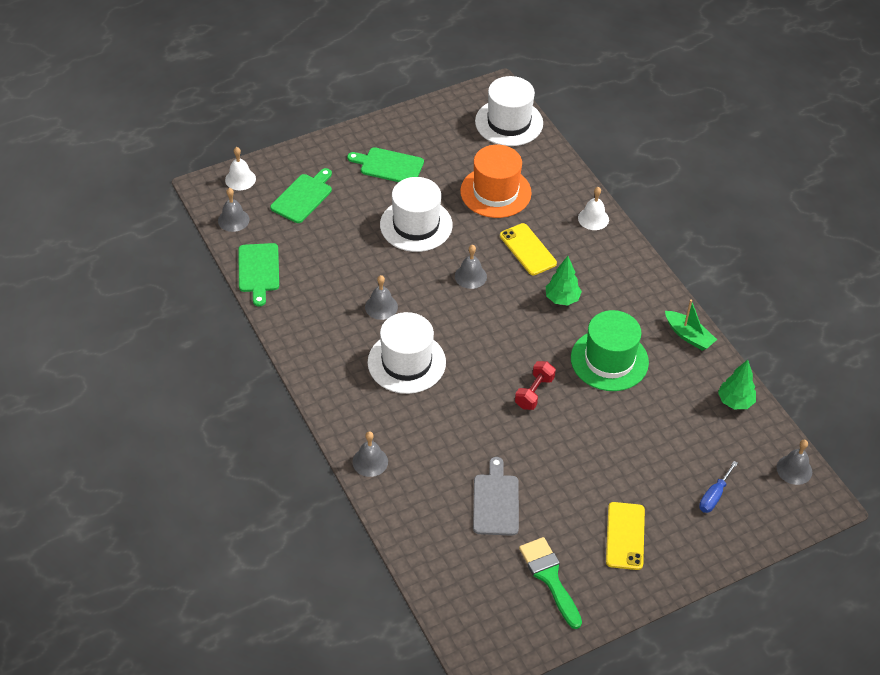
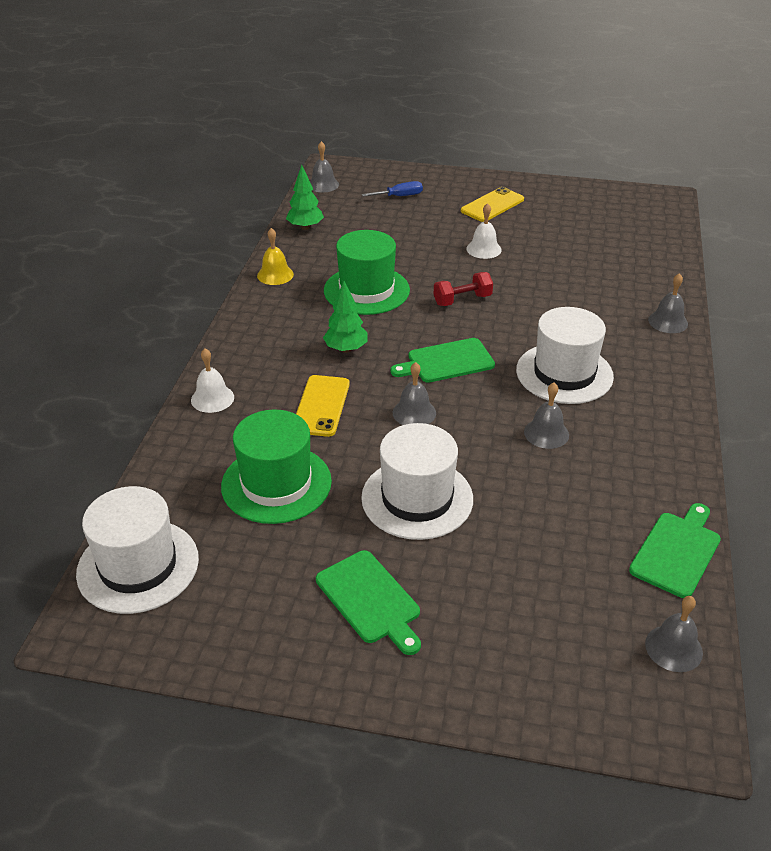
camera: 140 degrees left, 10 degrees down
(240, 179) = (621, 717): white bell -> white bell (483, 249)
(303, 197) = (538, 624): green cutting board -> green cutting board (447, 361)
(495, 192) = (276, 484): orange hat -> green hat
(496, 501) = (574, 257): grey cutting board -> none
(549, 577) = (574, 210): green brush -> none
(688, 336) = (275, 275): green boat -> yellow bell

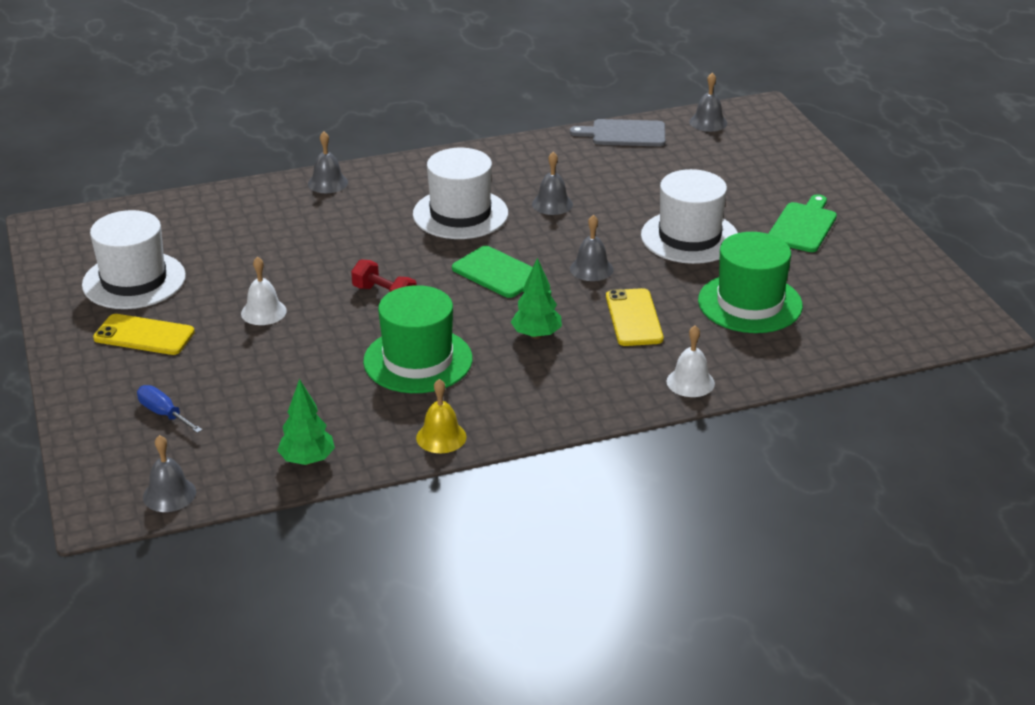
camera: 120 degrees left, 5 degrees down
(138, 566) = (901, 330): white hat -> white hat (134, 280)
(321, 406) = (634, 318): yellow phone -> yellow phone turned 75 degrees counterclockwise
(677, 551) = (624, 134): green cutting board -> grey cutting board

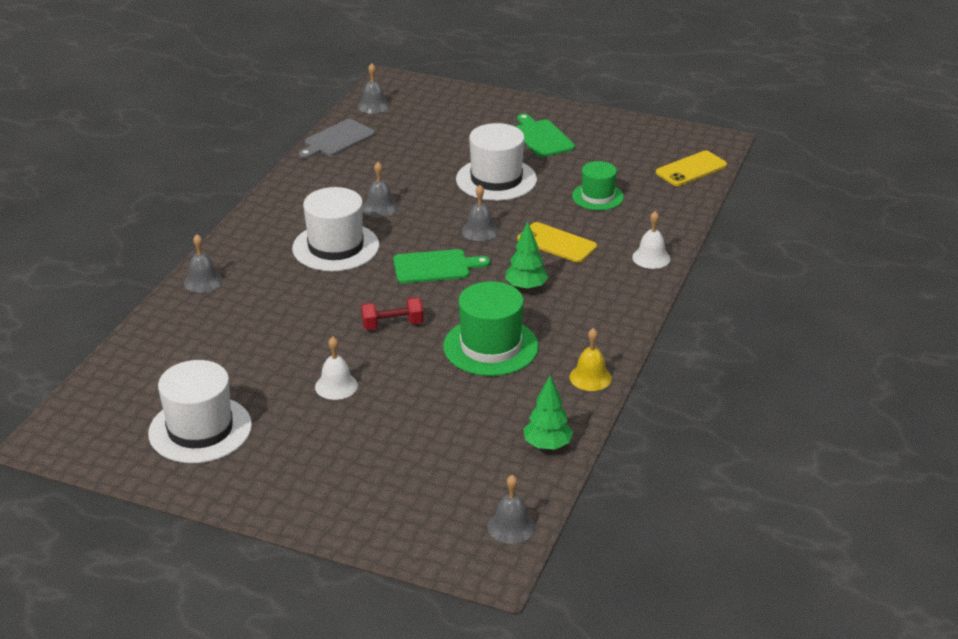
camera: 50 degrees left, 0 degrees up
(144, 335) = (286, 455): yellow phone -> yellow phone (691, 169)
(164, 414) = (406, 488): blue screwdriver -> none
(750, 303) = (597, 197): green hat -> green hat, size x0.62

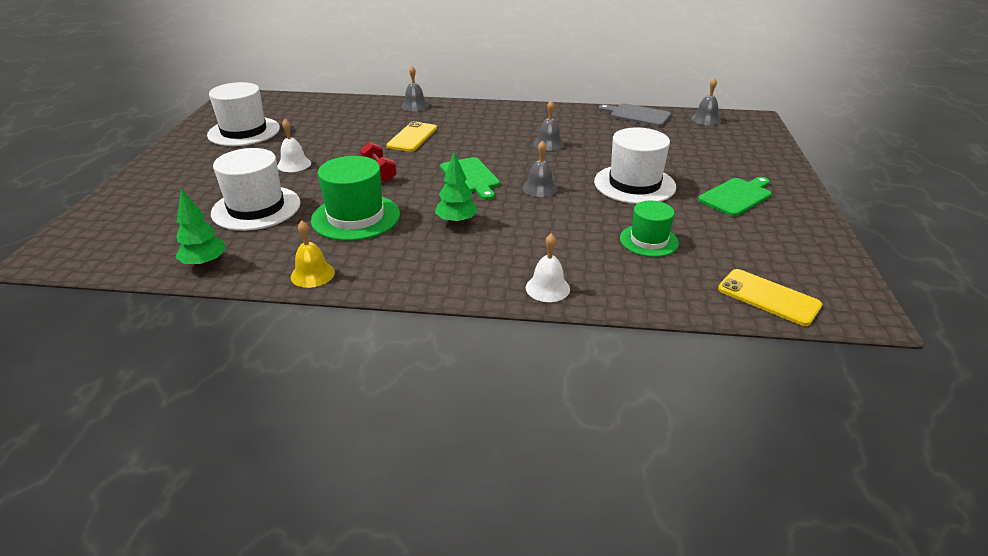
camera: 75 degrees right, 0 degrees up
(336, 247) = (480, 137): white hat -> white hat (256, 208)
(511, 526) = (94, 260): grey bell -> none
(557, 243) = (542, 228): yellow phone -> yellow phone (412, 137)

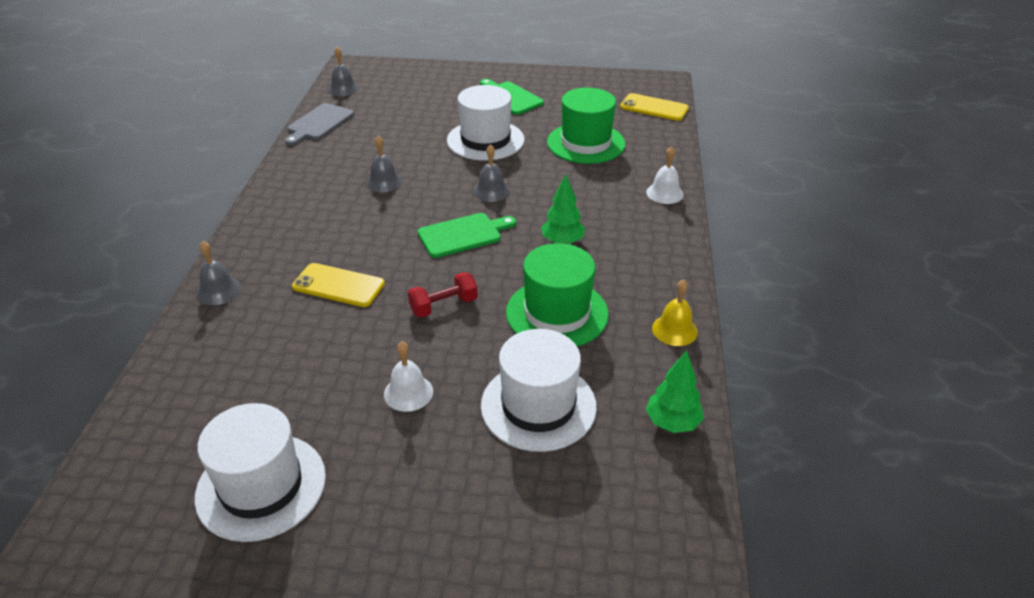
camera: 90 degrees left, 5 degrees up
(649, 240) = (586, 143): green hat -> green hat, size x1.60
(768, 297) = (654, 108): yellow phone -> yellow phone turned 75 degrees clockwise

